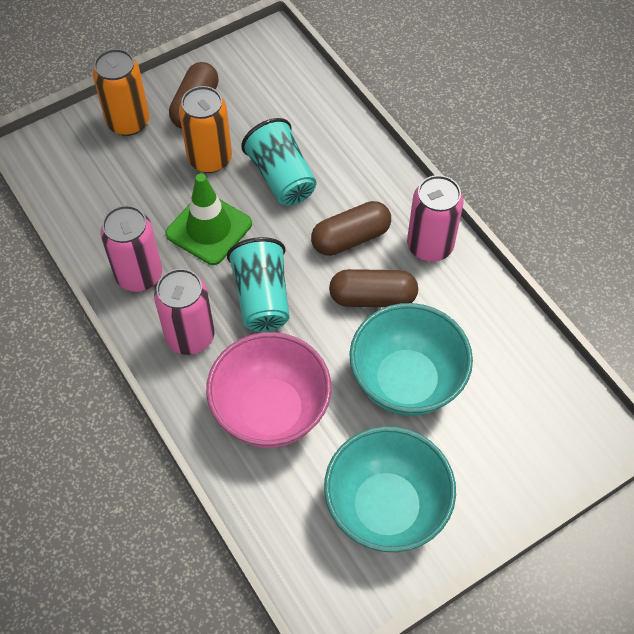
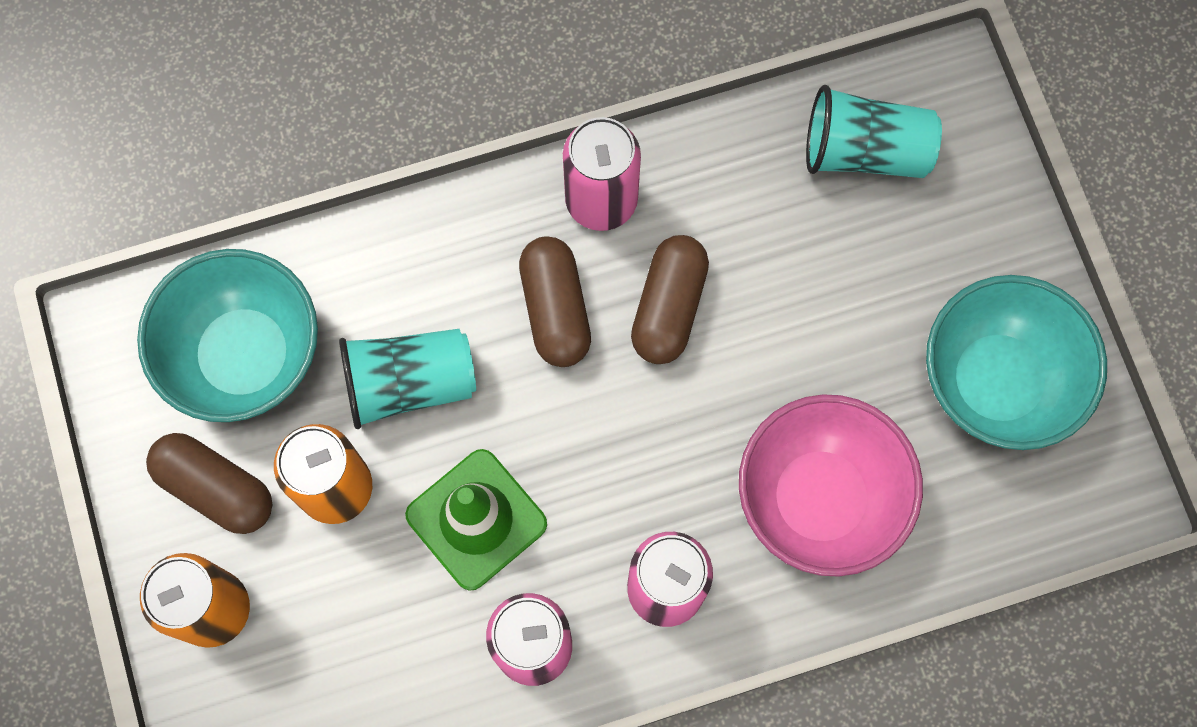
camera: 75 degrees left, 15 degrees up
(262, 298) = (626, 467): turquoise cup -> turquoise cup (865, 151)
(406, 382) = (817, 300): turquoise bowl -> turquoise bowl (245, 356)

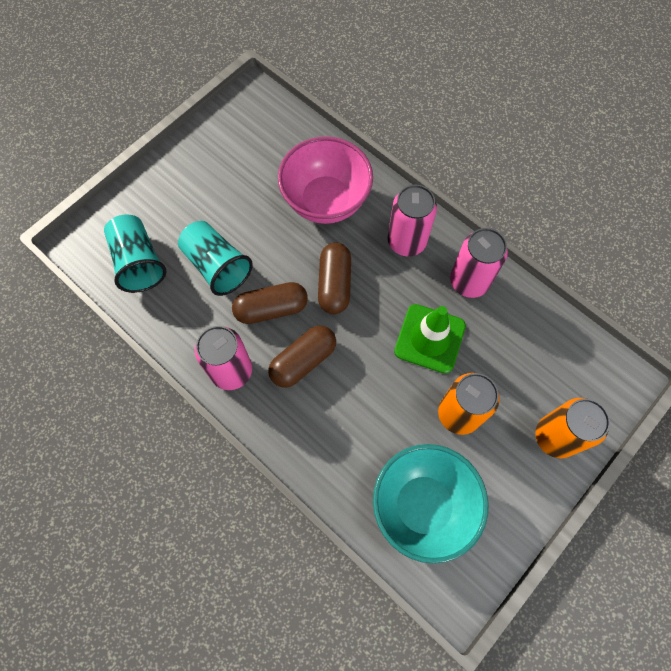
camera: 120 degrees left, 5 degrees down
(216, 488) = (499, 475): brown capsule -> brown capsule (334, 284)
(410, 383) = (384, 409): turquoise cup -> turquoise cup (217, 266)
(996, 382) = (228, 158): turquoise bowl -> none

